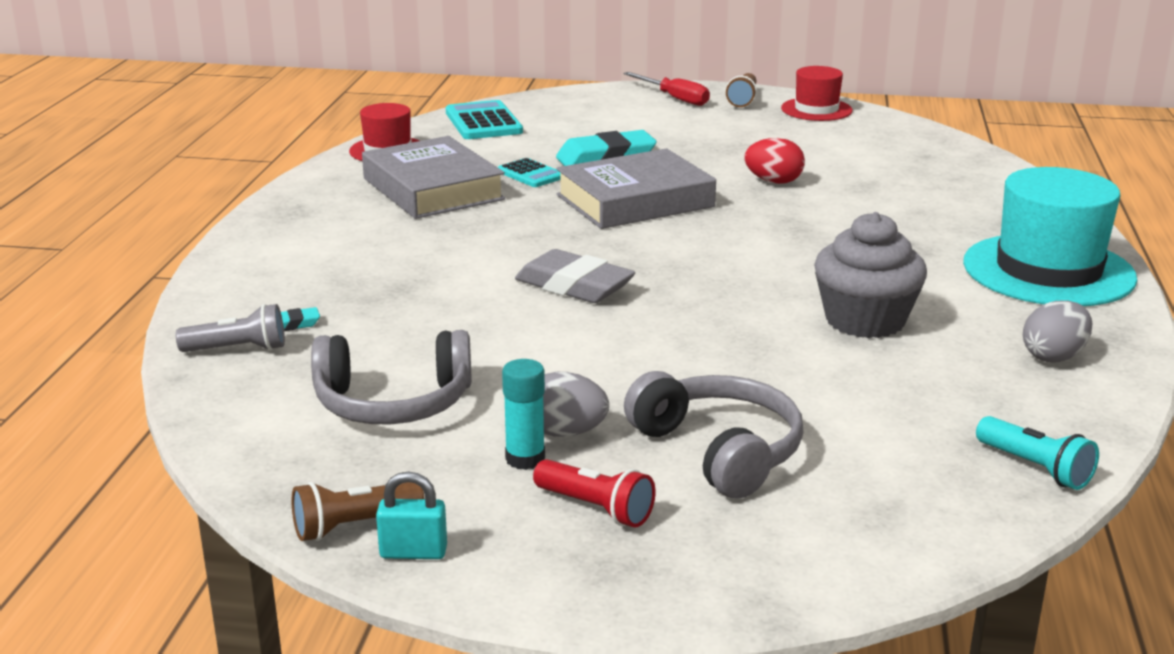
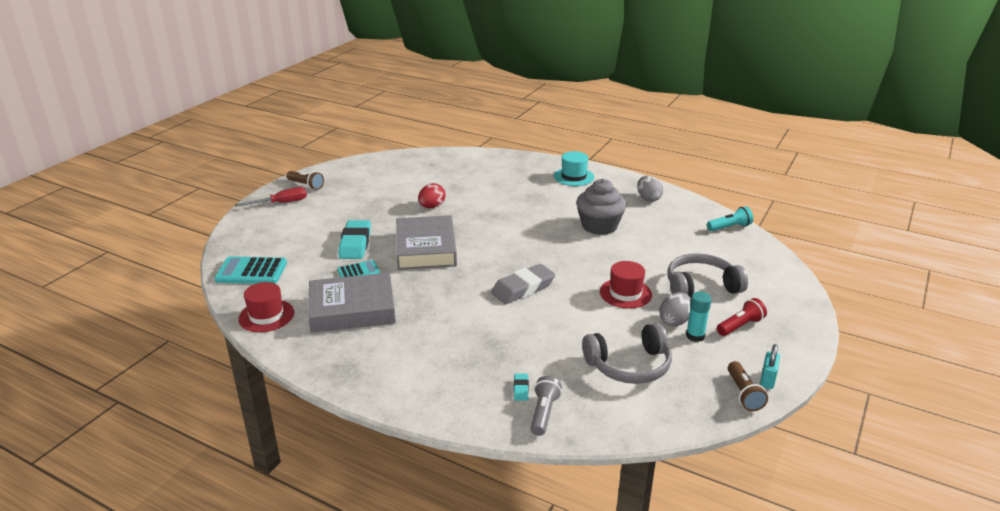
camera: 70 degrees left, 5 degrees up
(393, 403) = (629, 365): grey headphones -> grey headphones turned 60 degrees clockwise
(816, 109) = (343, 171): red hat -> red hat (625, 293)
(1048, 271) = (573, 177): turquoise hat -> turquoise hat, size x0.56

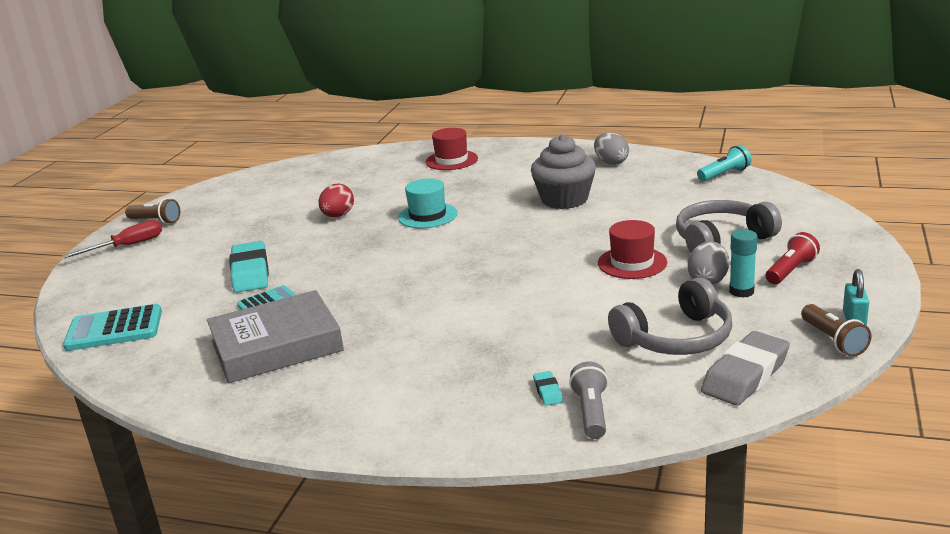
camera: 10 degrees left, 5 degrees down
(266, 316) = (156, 376): red hat -> red hat (451, 160)
(426, 249) = (349, 261): grey book -> none
(523, 288) = (498, 281): grey eraser -> grey eraser (745, 375)
(573, 177) = (507, 155): turquoise hat -> turquoise hat (427, 216)

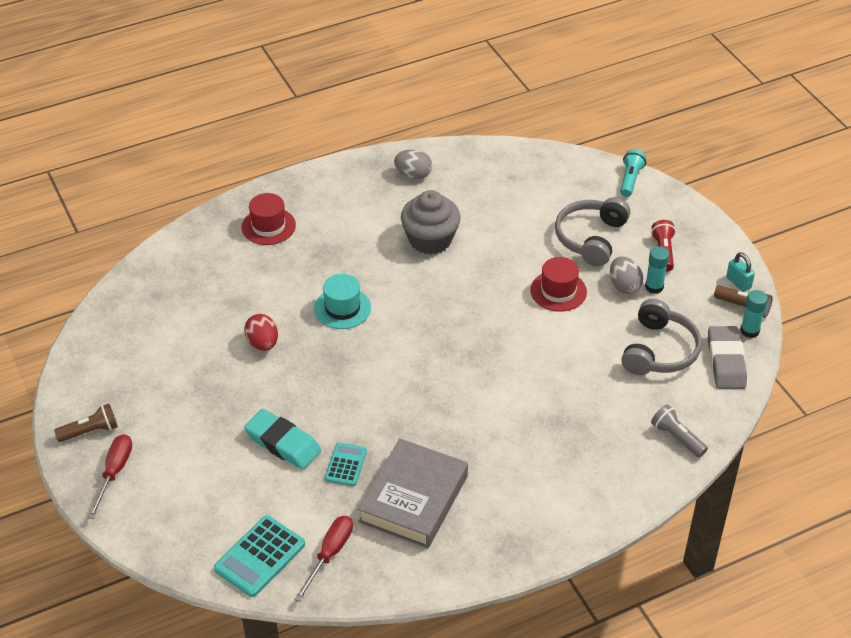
camera: 45 degrees left, 20 degrees up
(157, 351) = (330, 554): none -> red screwdriver
(548, 391) = (636, 436): turquoise eraser -> none
(724, 174) = (517, 157): turquoise flashlight -> turquoise flashlight (630, 180)
(814, 362) = (749, 331): none -> turquoise glue stick

